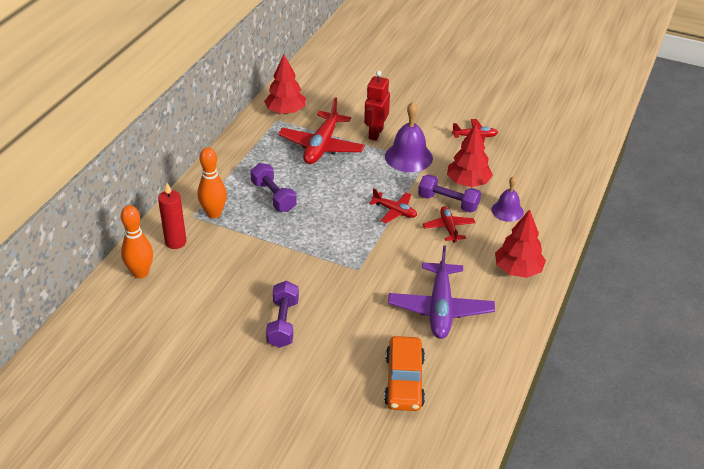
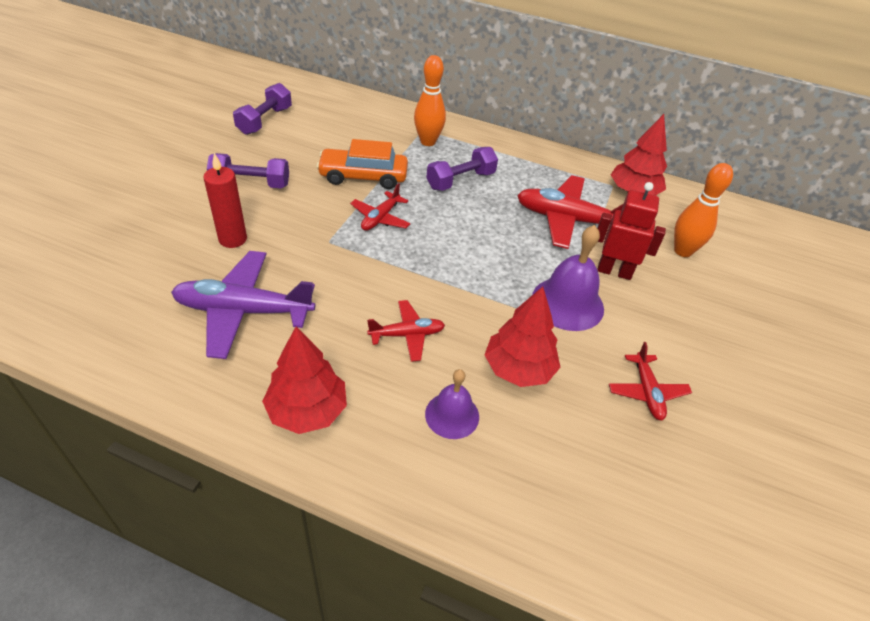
camera: 85 degrees right, 5 degrees up
(140, 273) = (339, 103): orange bowling pin -> orange bowling pin (682, 251)
(175, 242) = (382, 120): red candle -> red candle (233, 239)
(394, 211) = (441, 280): red plane -> red plane (380, 218)
(404, 381) = (131, 268): orange car -> orange car (363, 176)
(448, 202) = (465, 339): purple dumbbell -> purple dumbbell (265, 121)

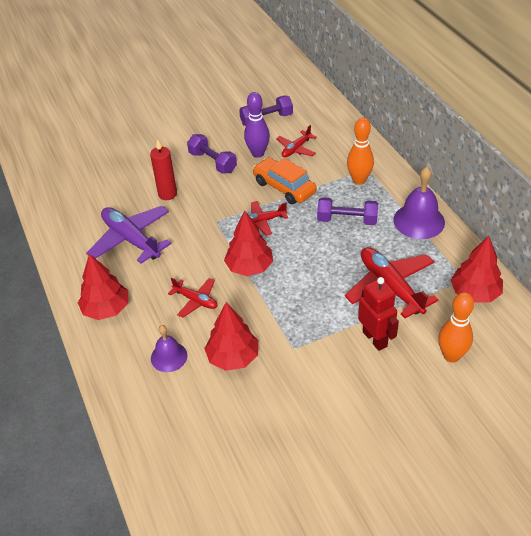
camera: 50 degrees right, 0 degrees up
(294, 156) = (258, 153): none -> purple bowling pin
(422, 269) = (249, 267): none -> red tree
(567, 303) = (313, 339): purple bell -> purple bell (419, 221)
(646, 392) = (292, 420): red plane -> red plane (296, 149)

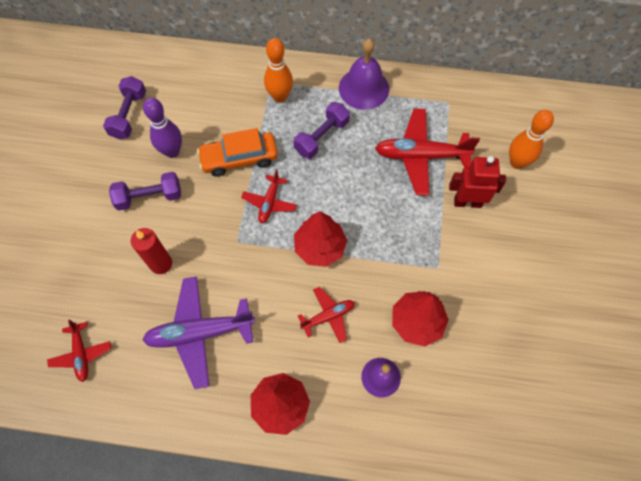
camera: 60 degrees left, 20 degrees up
(296, 149) = (195, 117): red plane -> red plane (81, 354)
(474, 293) = (467, 105): red tree -> none

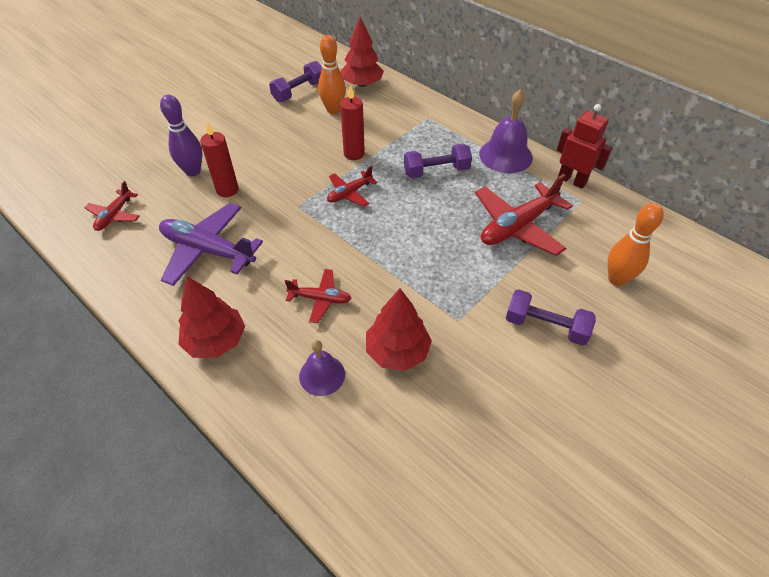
camera: 35 degrees right, 15 degrees down
(149, 197) = (262, 145): purple dumbbell -> purple dumbbell (545, 326)
(172, 151) = (307, 126): purple bowling pin -> purple bowling pin (193, 171)
(239, 158) = (354, 154): orange car -> red candle
(280, 97) = (425, 130): orange bowling pin -> orange bowling pin (333, 110)
(320, 247) = (362, 245): red tree -> red tree (362, 84)
(421, 156) = (517, 226): red plane -> red plane turned 75 degrees counterclockwise
(467, 202) = (534, 284): red robot -> red robot (572, 180)

